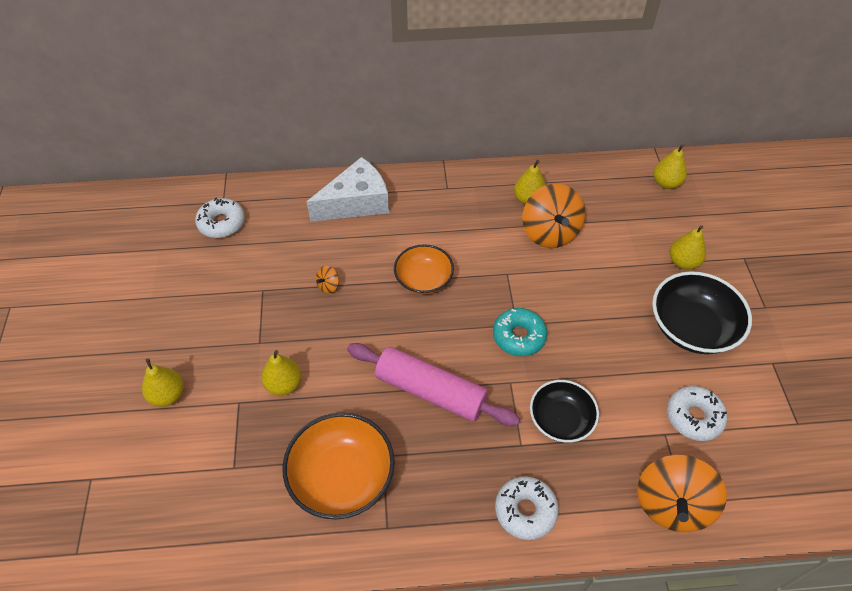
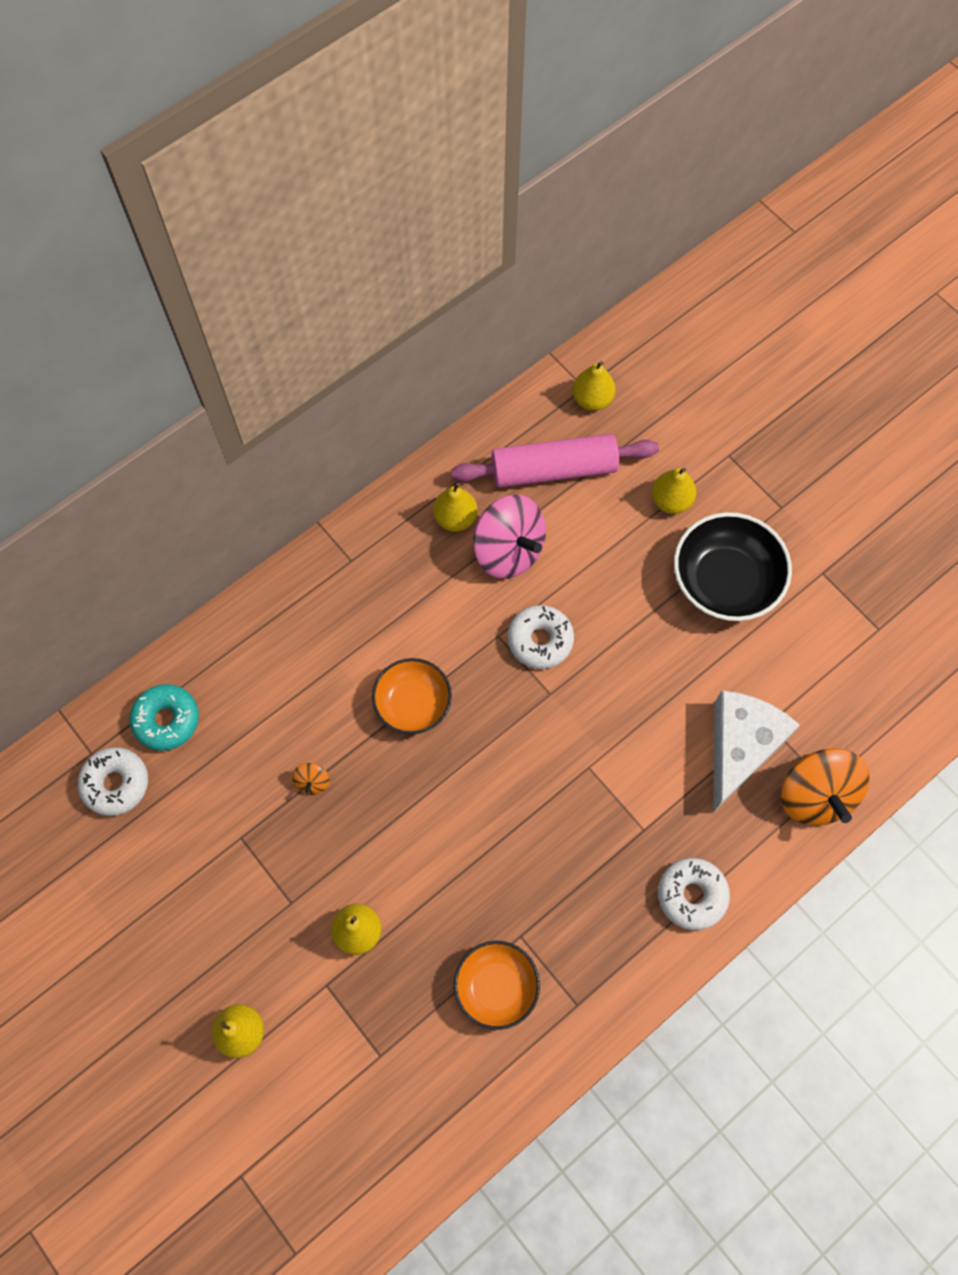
camera: 35 degrees left, 15 degrees up
(342, 477) = (496, 987): orange bowl -> orange bowl, size x0.66
(356, 202) = (258, 649): white cheese -> white cheese (740, 747)
(430, 391) = (516, 833): pink rolling pin -> pink rolling pin (554, 470)
(519, 336) = (562, 707): turquoise donut -> turquoise donut (166, 720)
(549, 232) = (508, 550): orange spinning top -> pink spinning top
(560, 420) = (664, 776): black bowl -> none
(694, 417) = (784, 686): white donut -> white donut (540, 640)

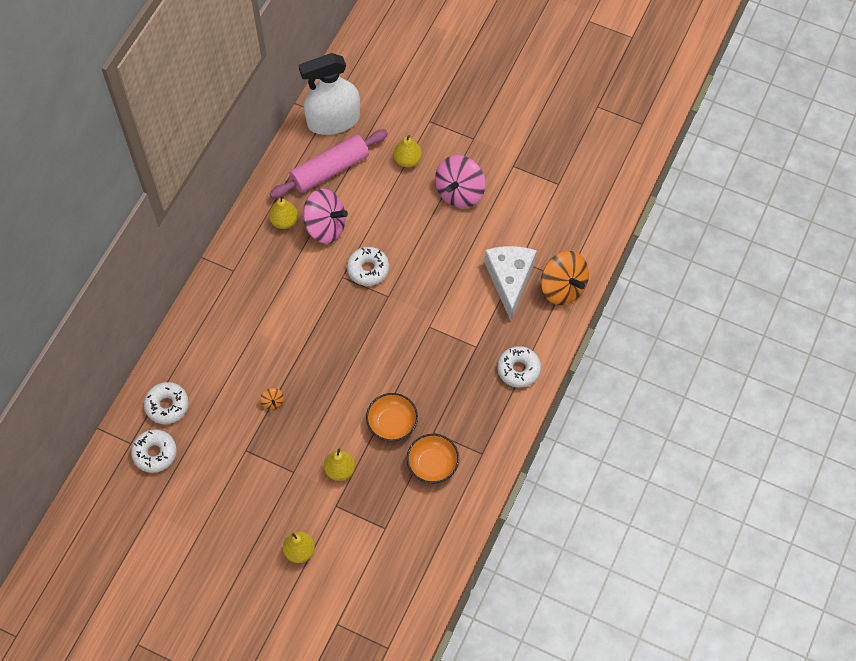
camera: 25 degrees left, 5 degrees down
(166, 720) = (167, 405): turquoise donut -> white donut
(413, 703) = (310, 334): orange bowl -> orange bowl (392, 423)
(592, 399) = (333, 120): yellow pear -> white spray bottle
(725, 580) = (460, 192): black bowl -> pink spinning top

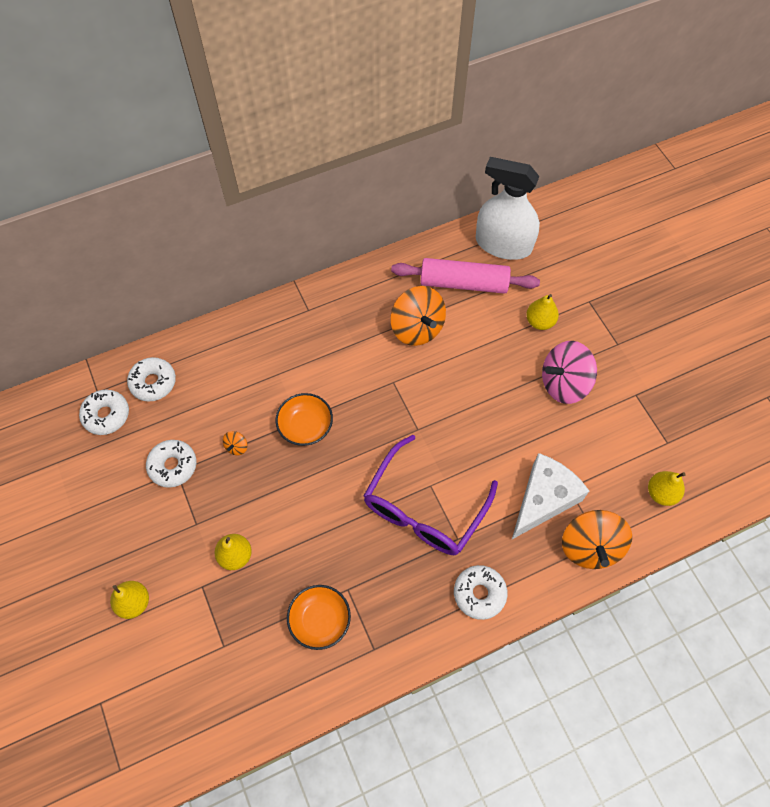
camera: 40 degrees right, 0 degrees up
(284, 221) = (387, 299): yellow pear -> yellow pear (661, 493)
(325, 226) = (417, 328): pink spinning top -> orange spinning top
(368, 269) = (421, 392): white donut -> white donut (173, 466)
(392, 423) = (319, 549): orange bowl -> orange bowl (305, 426)
(437, 343) = (425, 507): none -> purple glasses

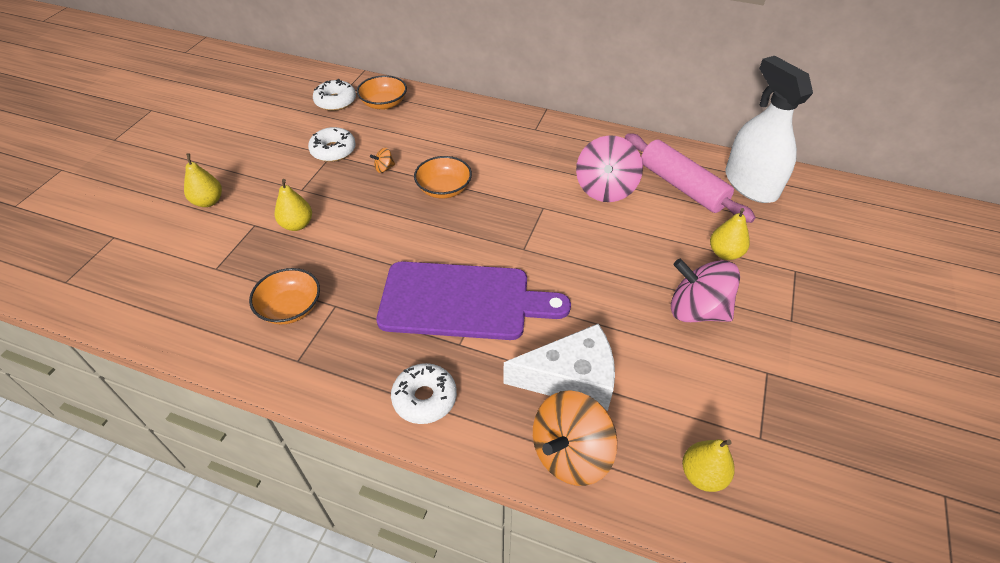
camera: 45 degrees right, 15 degrees down
(153, 382) = (384, 103): white donut -> orange bowl
(417, 328) = (605, 189): orange spinning top -> pink spinning top
(425, 507) = (462, 301): purple glasses -> purple cutting board

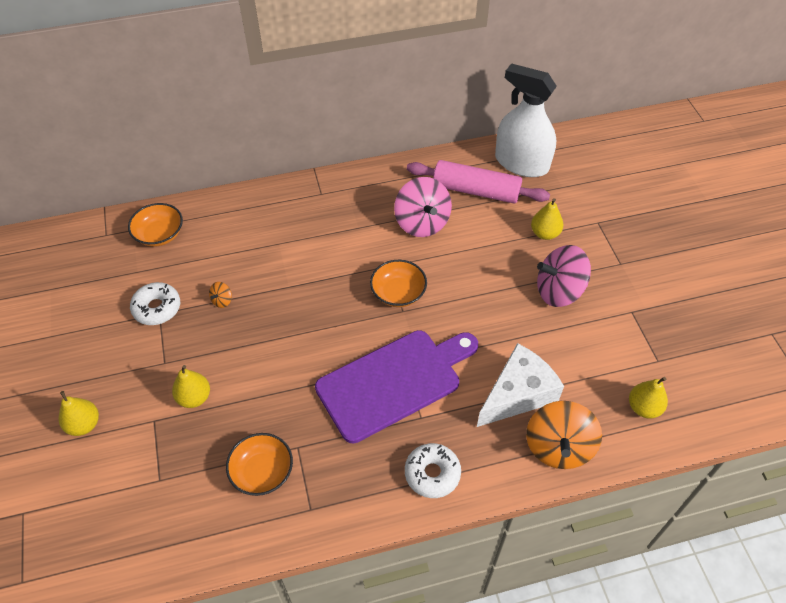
camera: 35 degrees left, 5 degrees up
(335, 101) = (108, 255): white donut -> none
(444, 189) = (293, 292): orange bowl -> orange bowl (398, 293)

